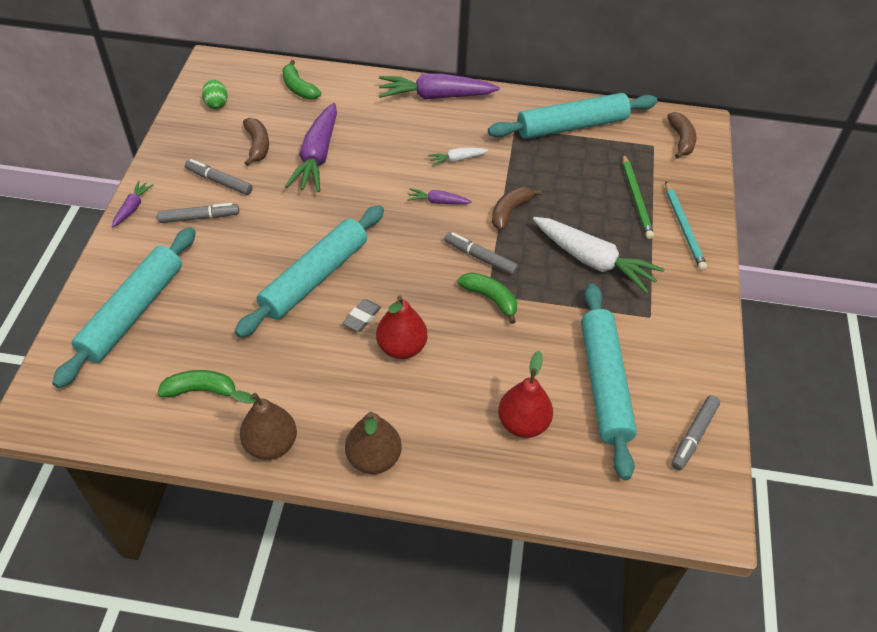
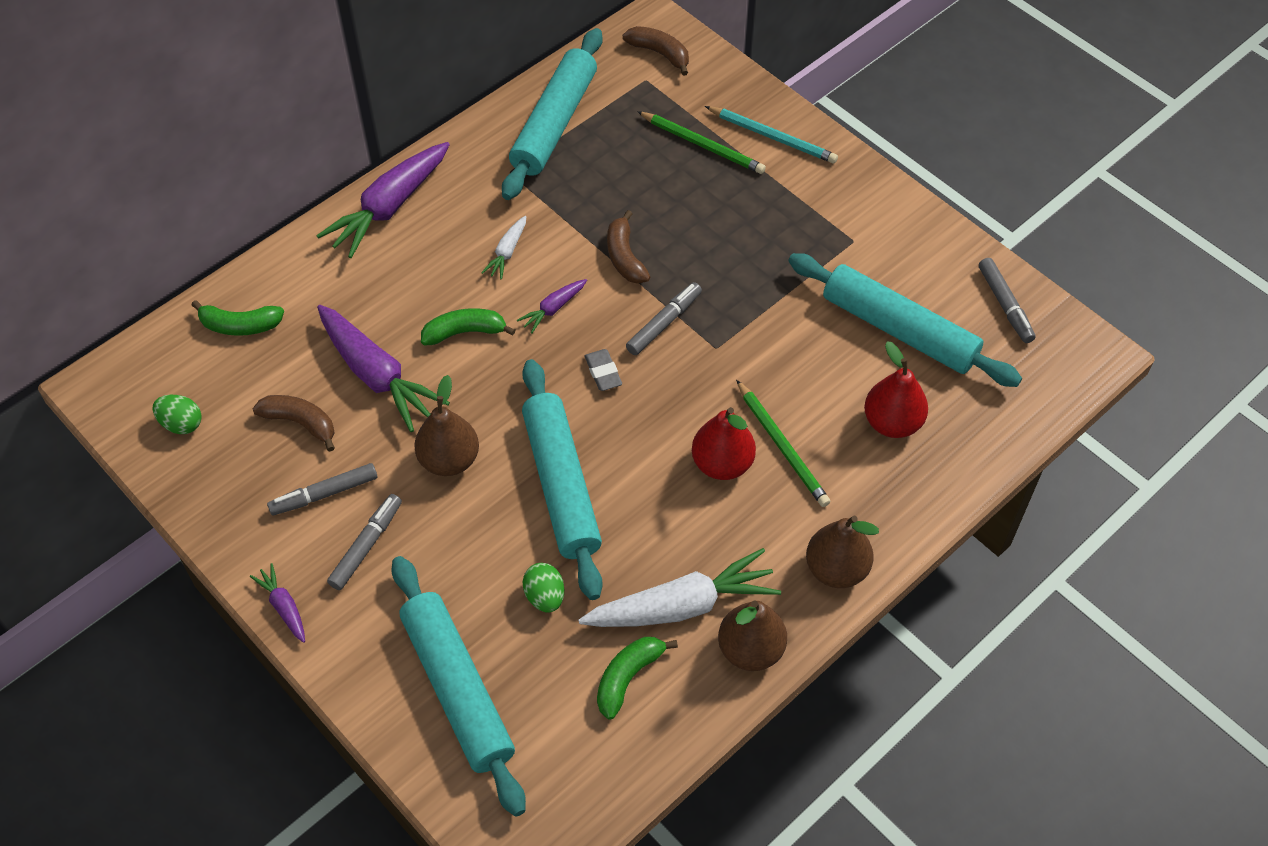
camera: 50 degrees left, 5 degrees up
(228, 315) = (545, 596): none -> green egg
(287, 218) = (449, 460): none -> brown pear
(362, 317) = (654, 474): grey eraser -> grey eraser (603, 372)
(445, 372) = (782, 446): none -> green pencil
(480, 257) = (664, 323): grey marker -> grey marker turned 150 degrees clockwise
(490, 298) = (724, 349): green banana -> green banana (464, 332)
(593, 261) = (750, 235): white carrot -> white carrot (682, 606)

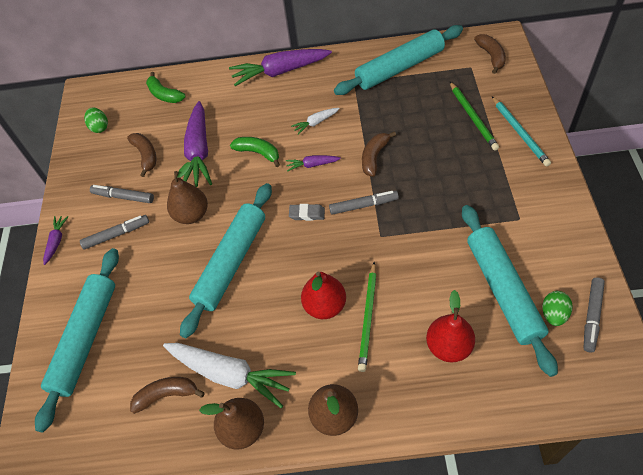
camera: 45 degrees right, 0 degrees up
(545, 596) = (169, 318): green egg -> green egg (553, 314)
(603, 372) = (307, 214): grey eraser -> grey eraser turned 75 degrees clockwise
(628, 677) = (166, 395): green banana -> brown banana

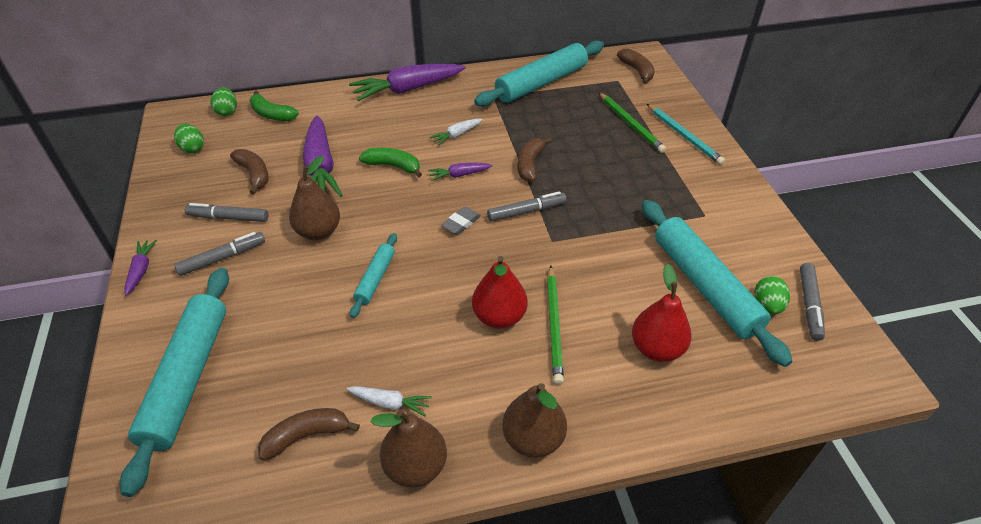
camera: 15 degrees left, 10 degrees down
(129, 90) = (227, 111): none -> green egg
(230, 374) = (390, 403): white carrot -> white carrot, size x0.48
(231, 262) = (375, 279): turquoise rolling pin -> turquoise rolling pin, size x0.50
(307, 214) = (461, 223): grey eraser -> grey eraser turned 45 degrees counterclockwise

